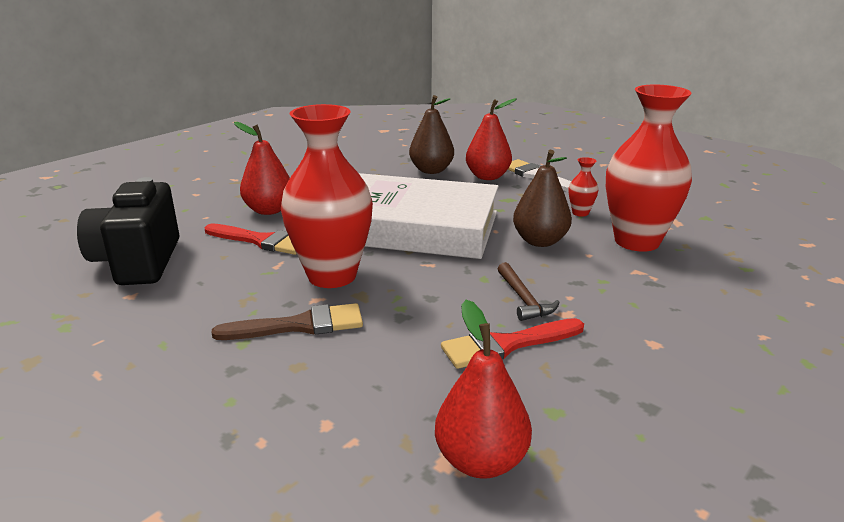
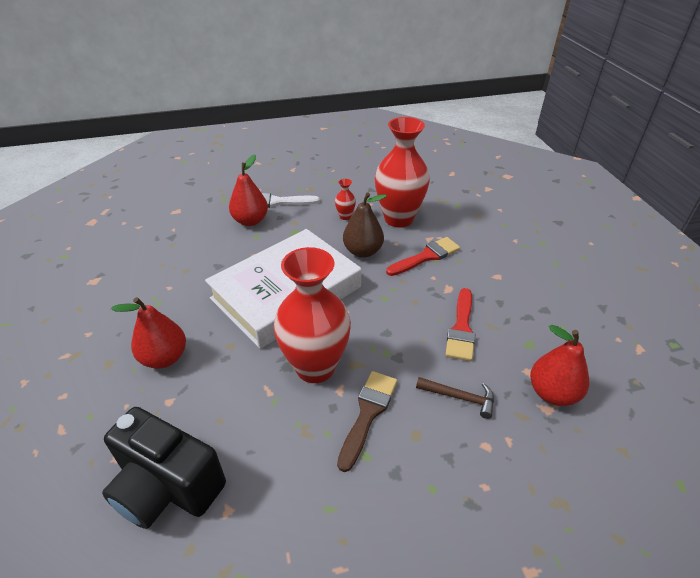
camera: 55 degrees left, 15 degrees up
(261, 241) = (218, 385): red brush -> red brush (426, 256)
(431, 170) = (206, 239): brown pear -> none
(524, 299) = (421, 295): brown hammer -> brown hammer (460, 397)

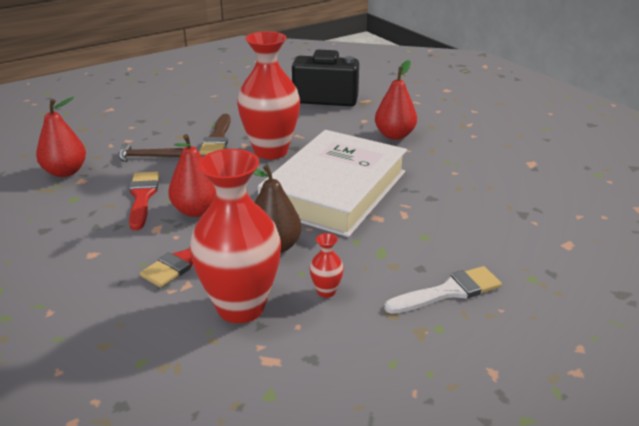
camera: 160 degrees right, 10 degrees down
(250, 221) = (454, 253): red pear -> red pear (197, 210)

